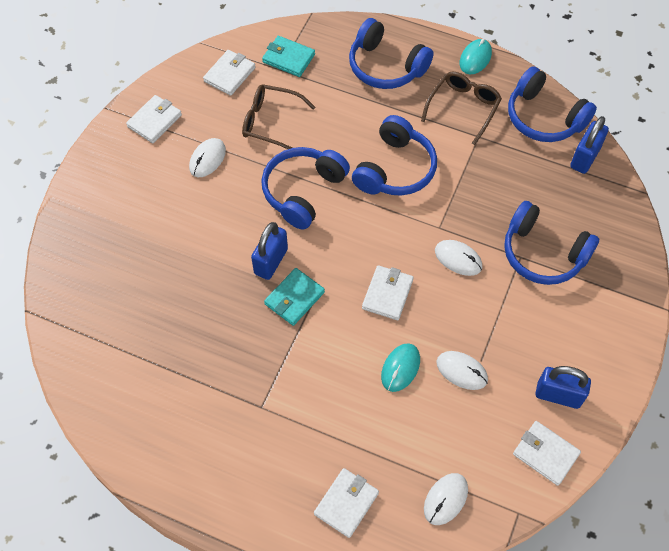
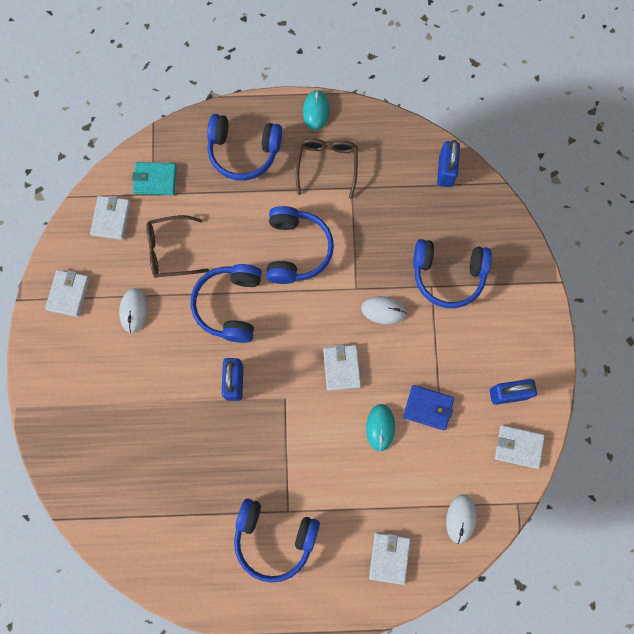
camera: 25 degrees left, 15 degrees up
(294, 298) = (269, 406): turquoise wallet -> none
(462, 371) = (428, 408): white mouse -> blue wallet
(544, 117) = (397, 146): blue headphones -> blue headphones (274, 538)

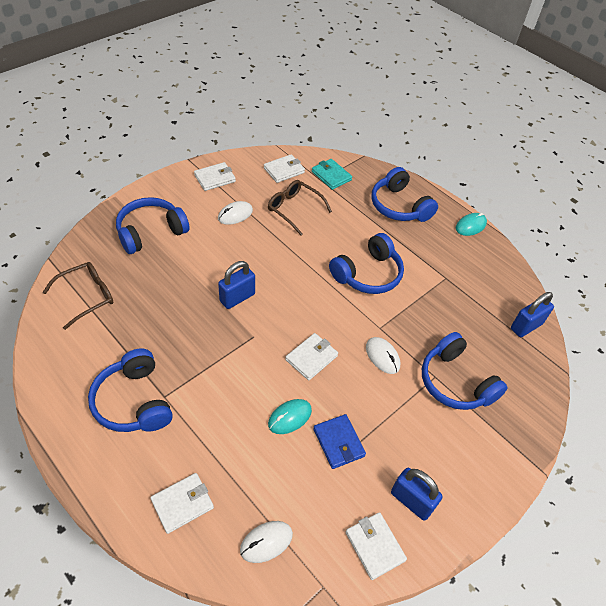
camera: 45 degrees right, 25 degrees down
(230, 305) = (290, 261): blue headphones -> blue headphones (151, 232)
(327, 165) = (443, 254): brown glasses -> brown glasses (86, 296)

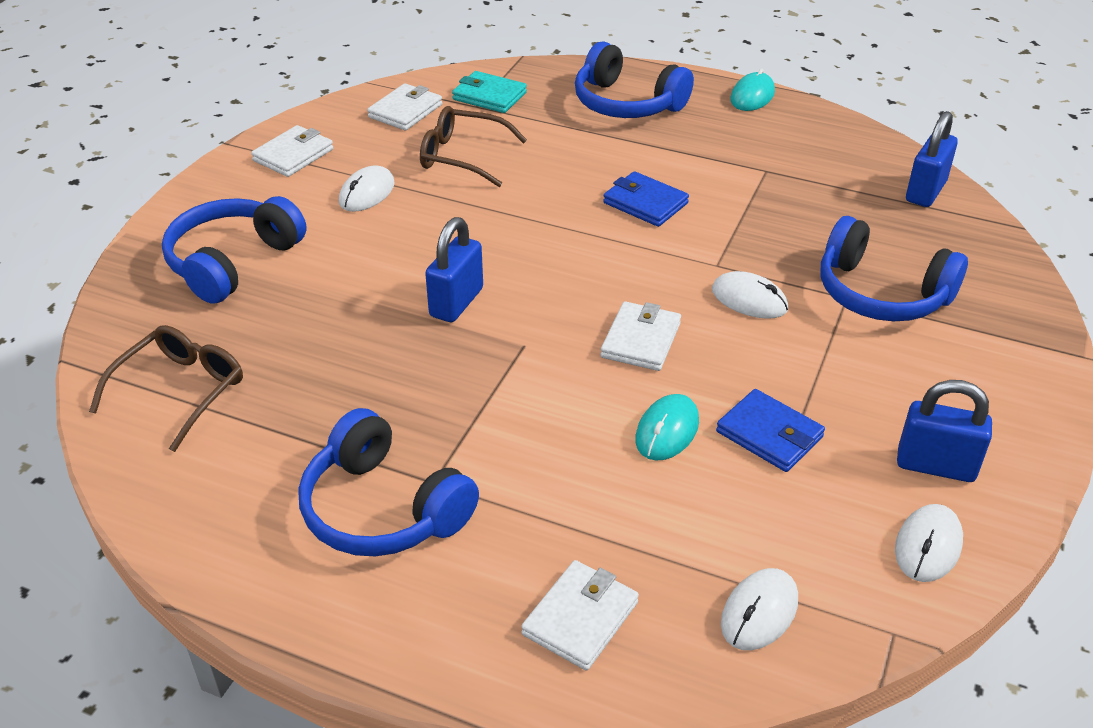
camera: 20 degrees left, 10 degrees down
(368, 274) = (645, 203): blue headphones -> blue wallet
(374, 546) = (928, 546): white wallet -> white mouse

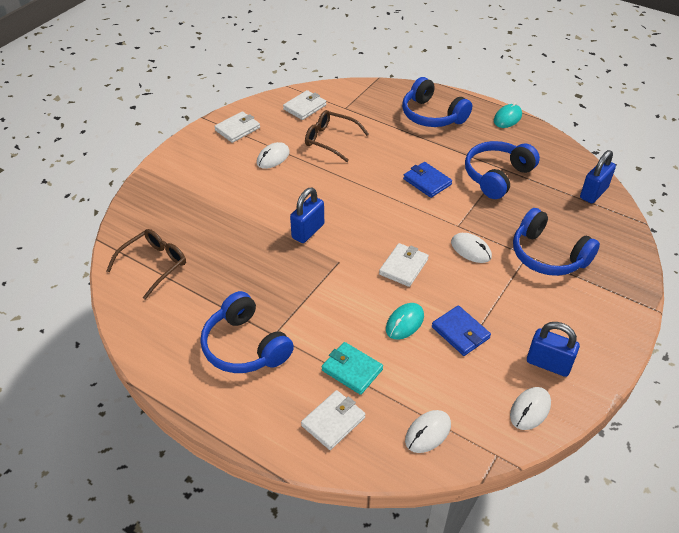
camera: 10 degrees right, 5 degrees up
(233, 262) = (193, 192): blue headphones -> blue headphones (497, 176)
(489, 96) = (354, 102): turquoise wallet -> turquoise wallet (352, 370)

